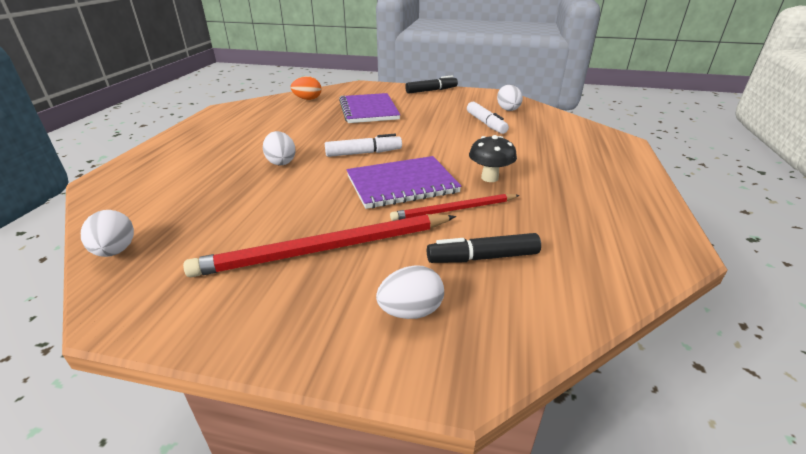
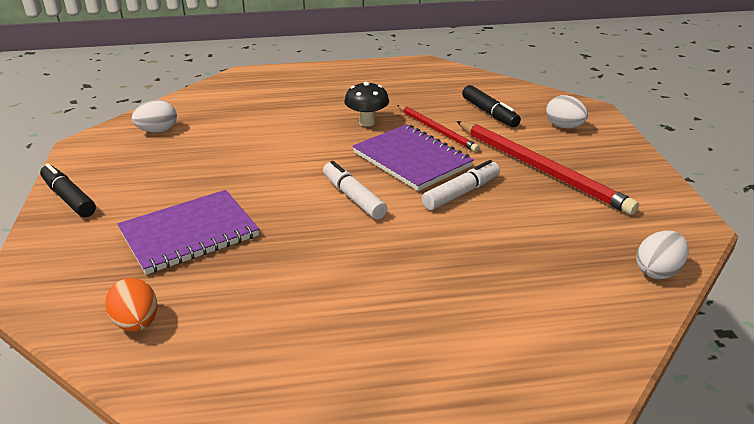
camera: 110 degrees left, 0 degrees up
(281, 162) = (416, 248): white egg -> none
(486, 123) = (219, 138): white marker -> white marker (461, 193)

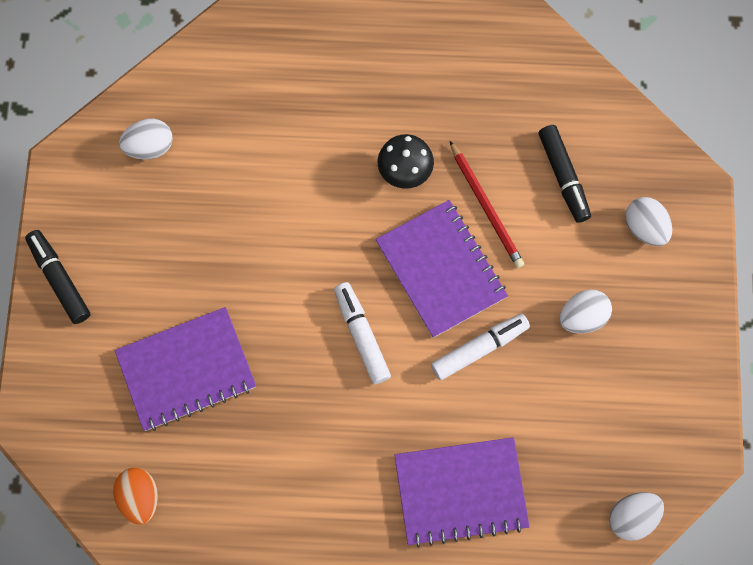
camera: 10 degrees right, 40 degrees up
(481, 276) = (460, 492): none -> purple notebook
(540, 169) = (582, 317): red pencil -> white egg

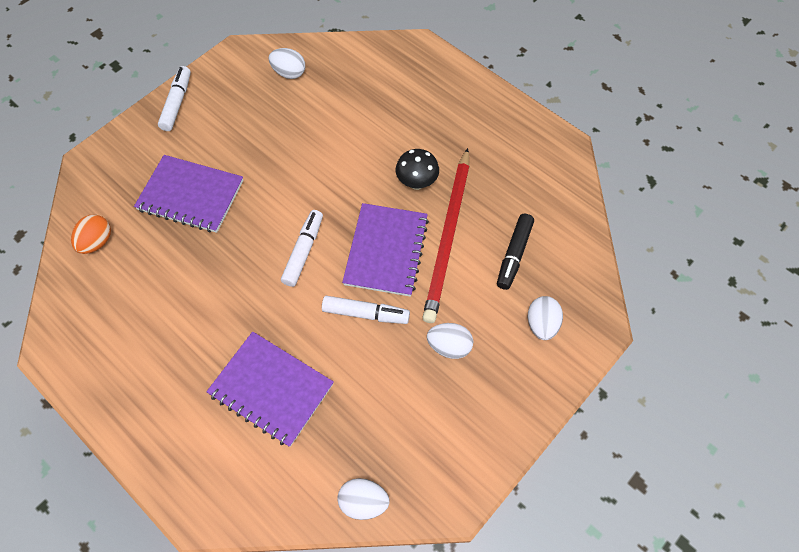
camera: 40 degrees right, 10 degrees down
(59, 279) = (177, 103): black marker -> white marker
(486, 207) = (448, 236): red pencil -> red pencil, size x1.71

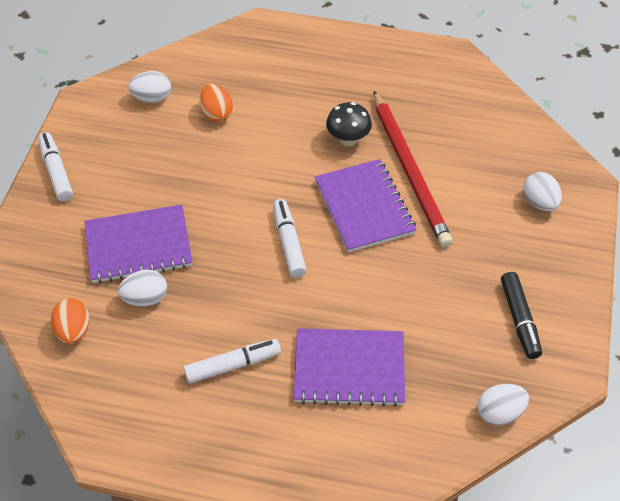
camera: 30 degrees left, 10 degrees down
(328, 109) = (216, 114): none -> orange egg
(366, 313) = (386, 266): white marker -> white marker (233, 365)
(449, 346) = (477, 257): white egg -> white egg (145, 298)
(514, 255) = (476, 159): black marker -> black marker (519, 319)

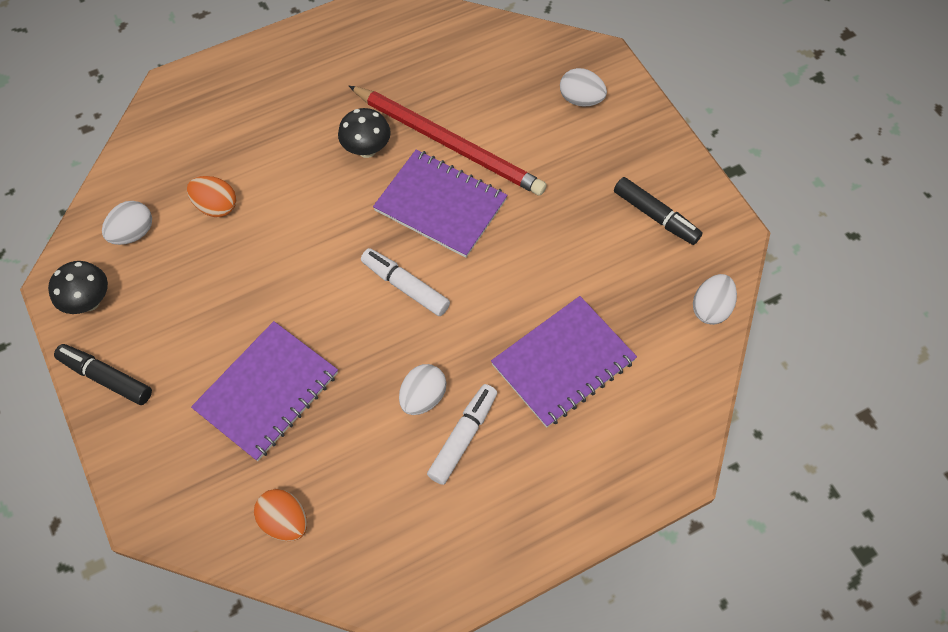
camera: 40 degrees left, 10 degrees up
(56, 171) = (106, 377): white marker -> black marker
(89, 121) = (89, 302): none -> black mushroom
(145, 298) = (323, 437): white egg -> white egg (423, 397)

